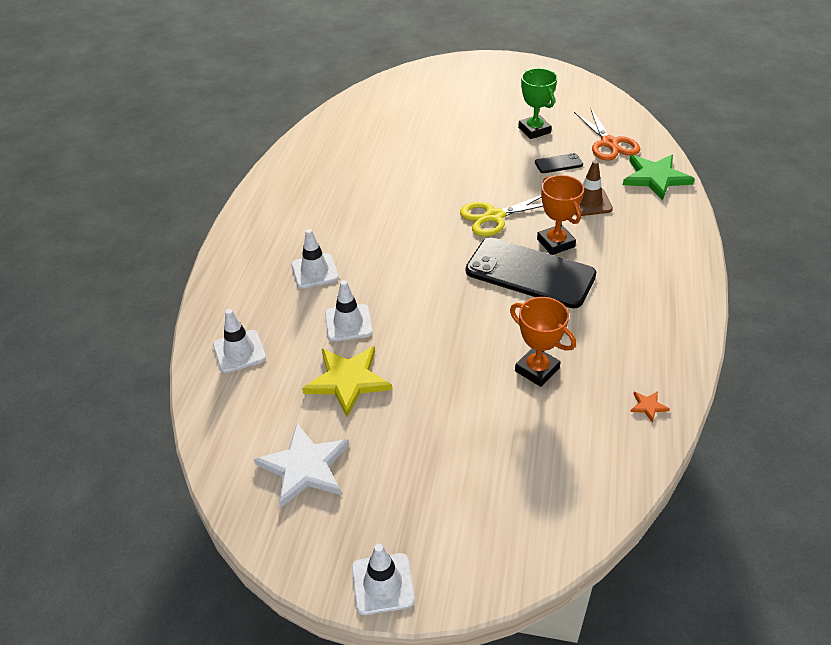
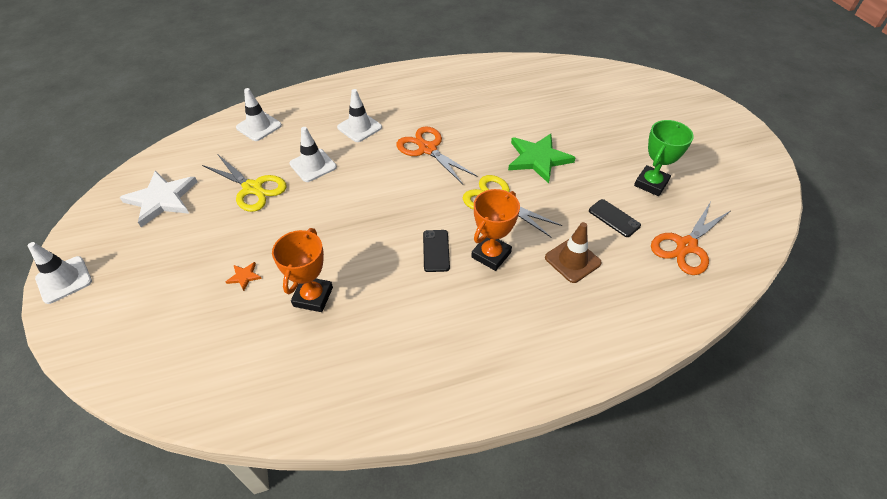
camera: 60 degrees right, 5 degrees up
(347, 380) = (252, 188): yellow star -> yellow scissors
(390, 235) = (427, 149): none -> orange scissors
(530, 273) = (436, 251): black phone -> black phone, size x0.43
(648, 406) = (301, 399): orange star -> orange star (244, 276)
(655, 178) = (662, 303): green star -> green star (538, 159)

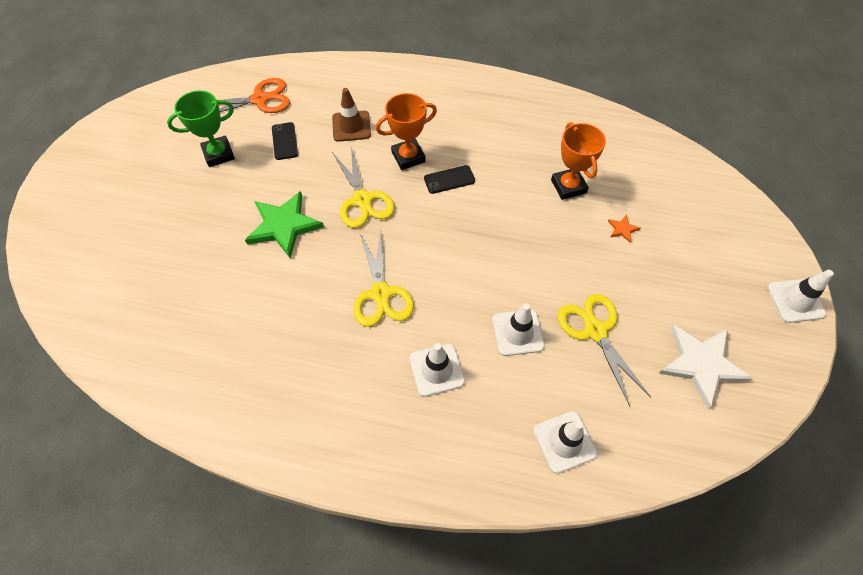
camera: 150 degrees left, 10 degrees up
(313, 297) = (568, 186): orange trophy -> orange trophy turned 60 degrees counterclockwise
(427, 149) = (381, 293): orange scissors -> yellow scissors
(436, 251) = (449, 180): black phone -> black phone turned 45 degrees clockwise

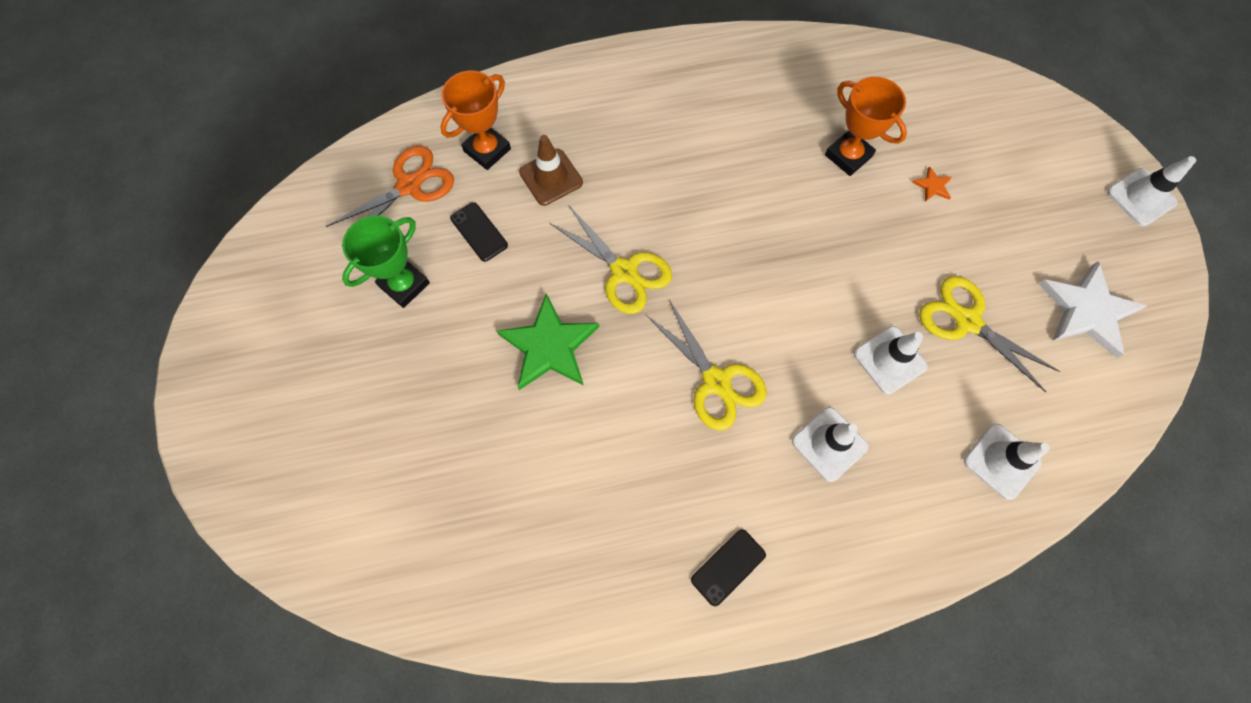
camera: 25 degrees left, 10 degrees up
(408, 157) = (645, 192): orange trophy -> orange trophy (487, 150)
(449, 180) = (710, 202): black phone -> black phone (728, 567)

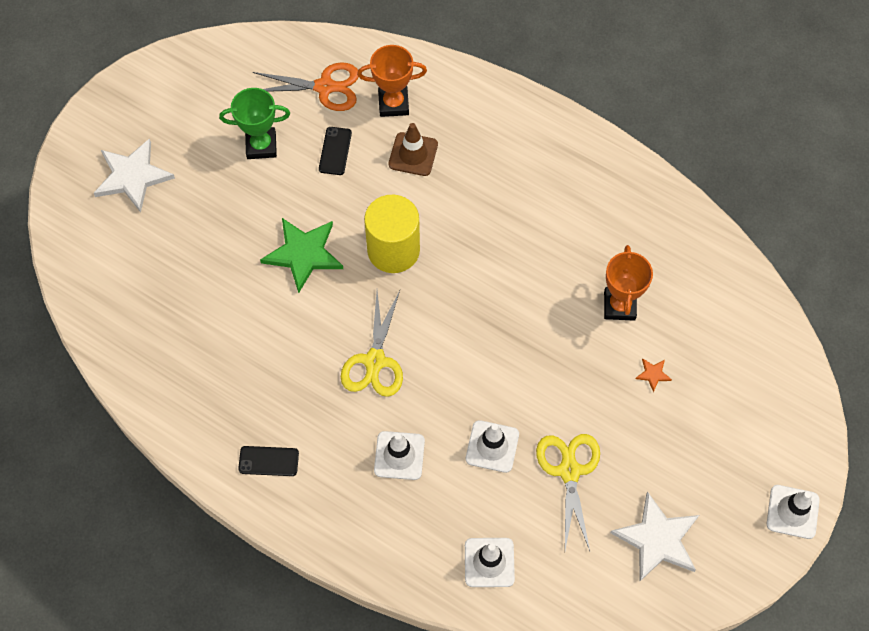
camera: 45 degrees right, 5 degrees down
(303, 423) = (132, 176): none -> white star
(624, 271) = (393, 250): yellow scissors -> yellow cylinder

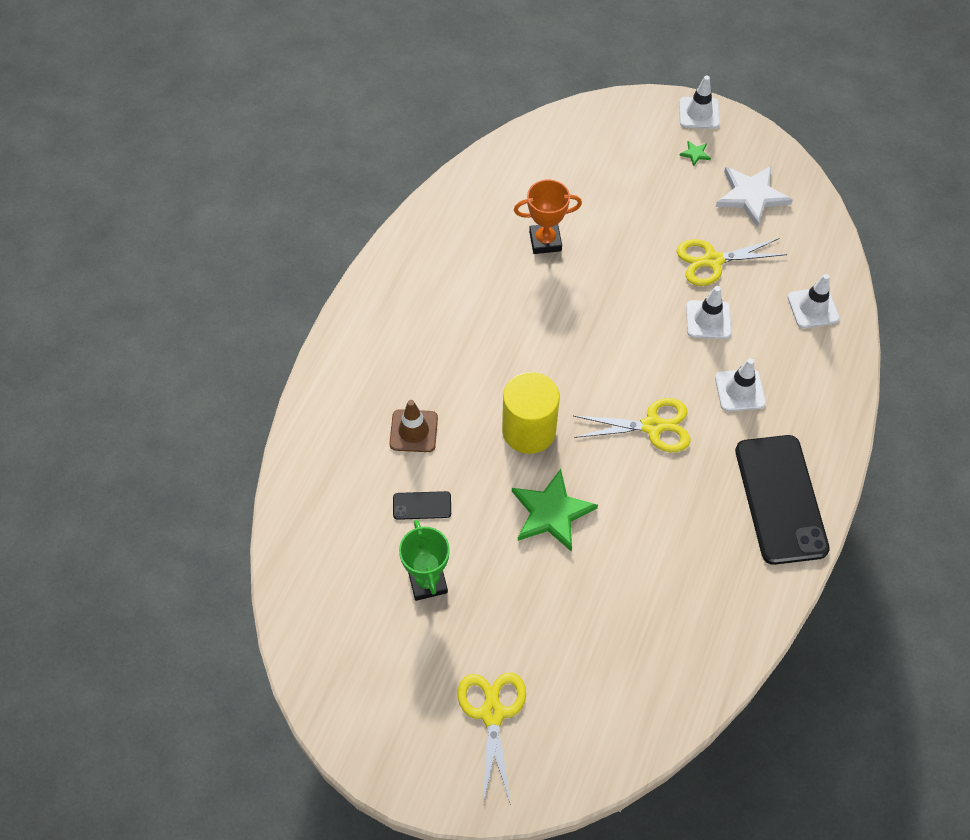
camera: 100 degrees left, 5 degrees down
(132, 176) = (492, 713): white star -> yellow scissors
(268, 461) = (780, 499): black phone -> black phone, size x2.35
(324, 87) = (341, 532): orange scissors -> none
(393, 104) = (353, 459): orange trophy -> none
(653, 374) = (605, 211): orange star -> none
(728, 491) = (695, 154): none -> green star

